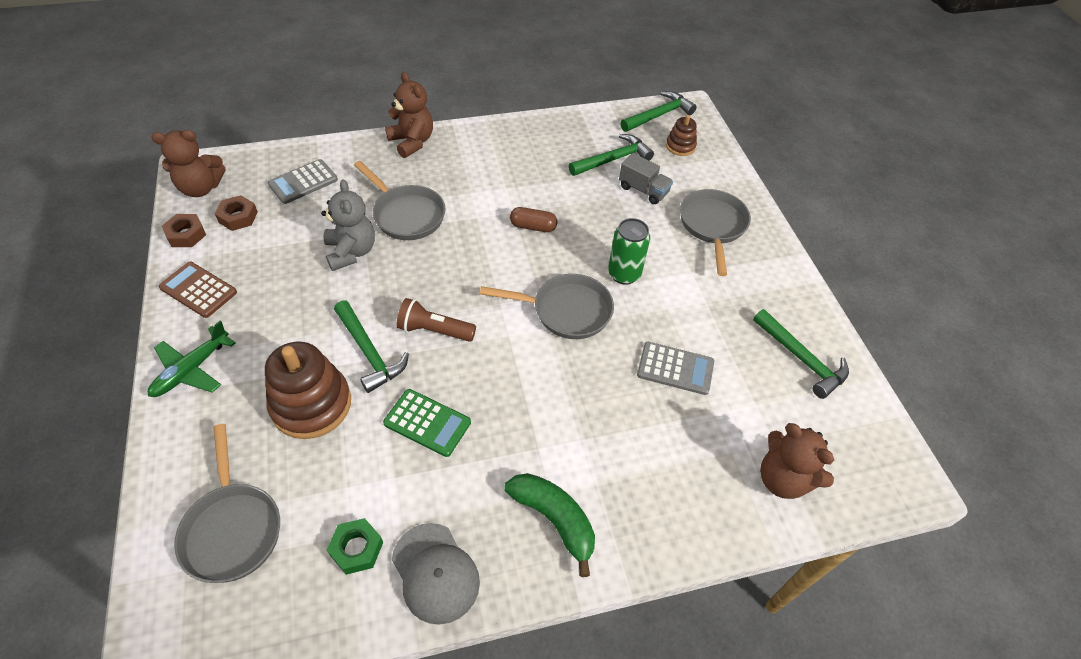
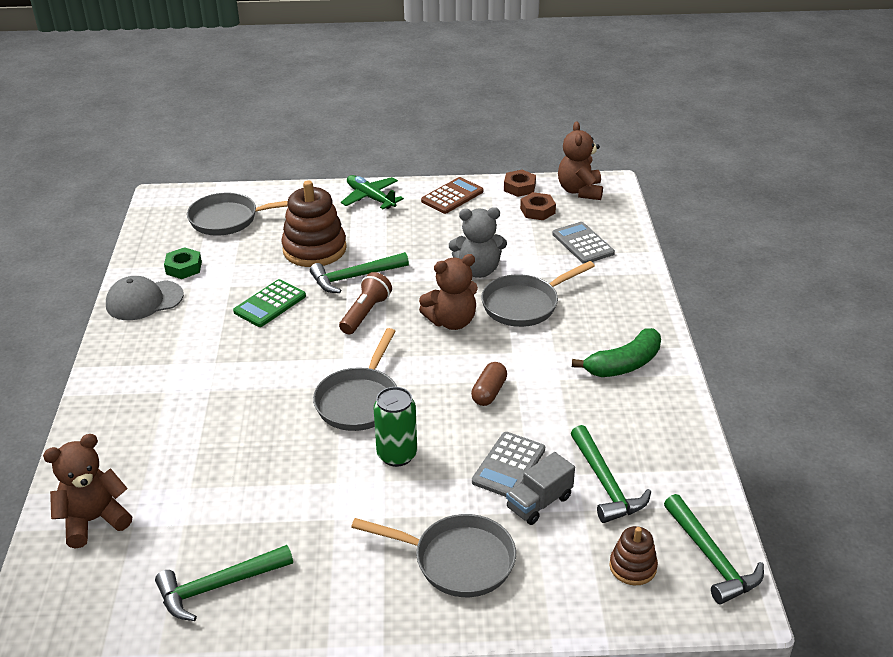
camera: 105 degrees right, 15 degrees down
(412, 142) = (646, 314): brown teddy bear -> brown teddy bear (451, 321)
(554, 520) = (147, 362): green banana -> green banana (623, 364)
(675, 369) = (254, 469): grey calculator -> grey calculator (508, 465)

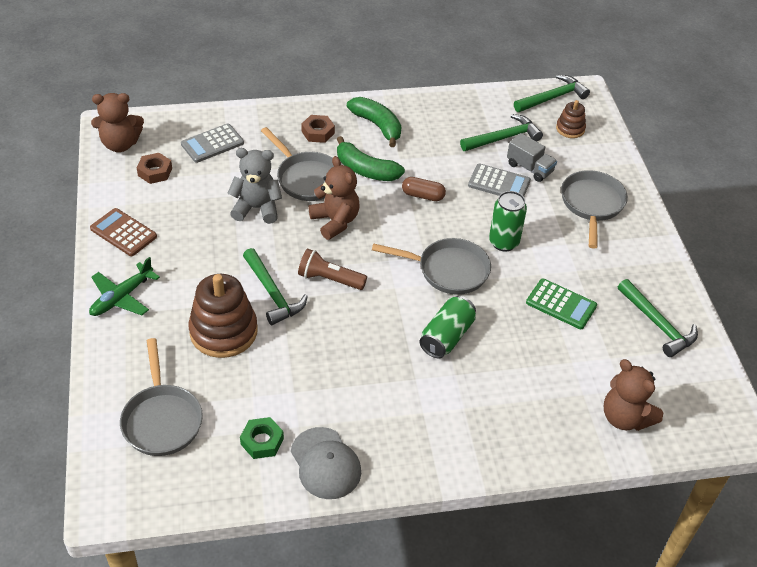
camera: 100 degrees left, 10 degrees up
(262, 389) = (446, 336): none -> green can
(270, 304) = (321, 353): green calculator -> green calculator (561, 304)
(478, 270) = (257, 208): grey teddy bear -> grey teddy bear turned 75 degrees counterclockwise
(519, 187) = (110, 185): brown nut -> brown nut (318, 132)
(538, 349) = (365, 170): none -> green banana

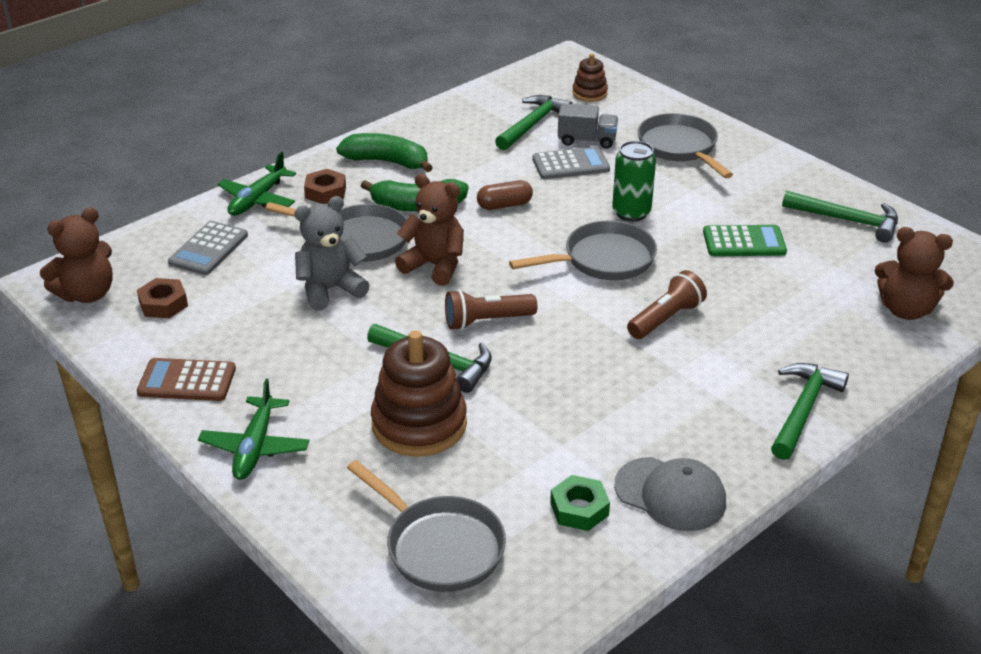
camera: 30 degrees left, 10 degrees down
(272, 119) = (257, 199): none -> green plane
(446, 336) = (666, 318): green can -> brown flashlight
(552, 98) = (543, 74): green hammer -> green hammer (803, 410)

